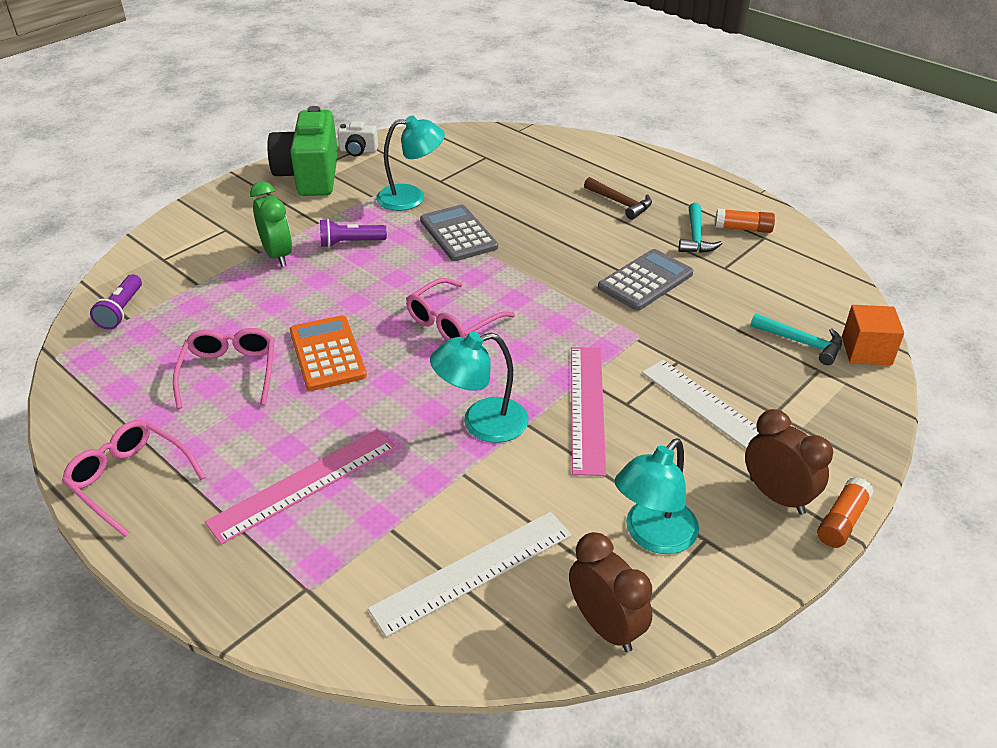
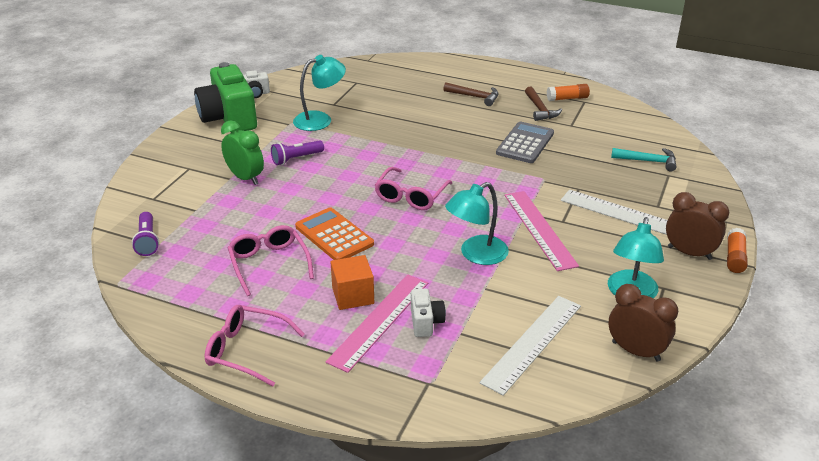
camera: 20 degrees left, 5 degrees down
(358, 502) = (426, 322): none -> white camera
(458, 234) = (373, 138): grey calculator -> none
(696, 237) = (540, 109): turquoise hammer -> brown hammer
(866, 351) = (689, 158): orange cube -> orange cube (353, 296)

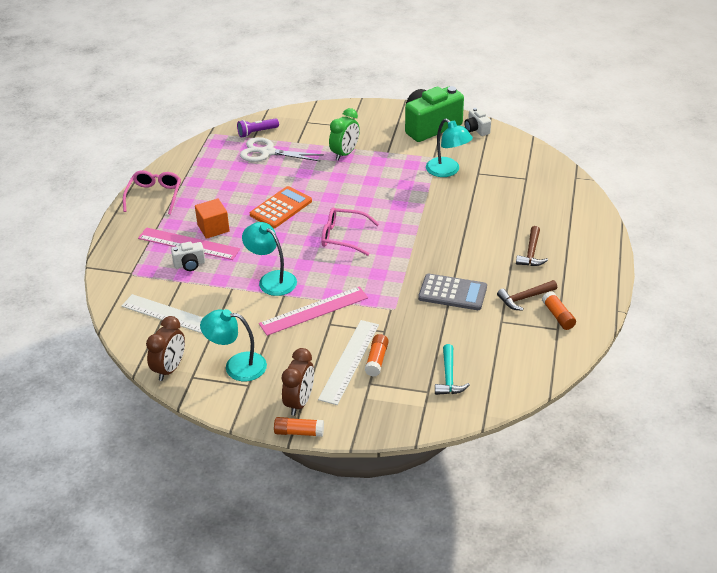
camera: 80 degrees right, 5 degrees up
(202, 235) = (268, 152): none -> white scissors
(269, 264) = (242, 186): pink glasses -> none
(296, 159) = (380, 171): purple flashlight -> none
(623, 198) = (376, 360): none -> orange glue stick

